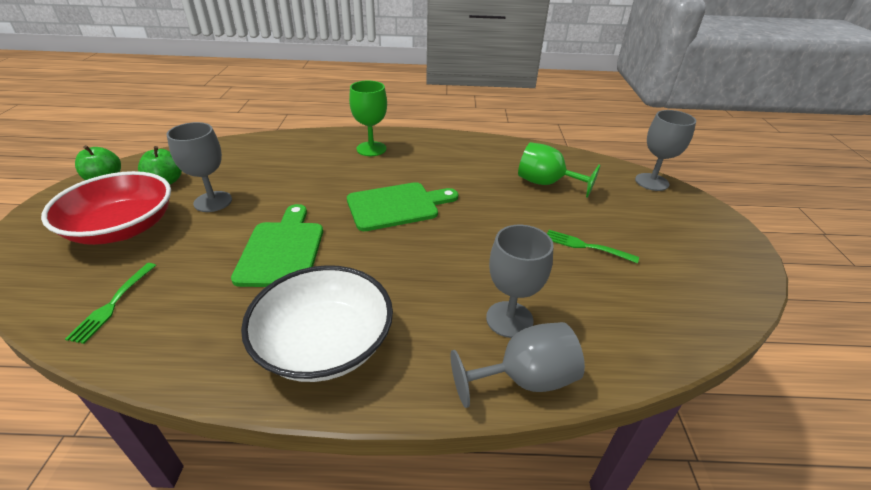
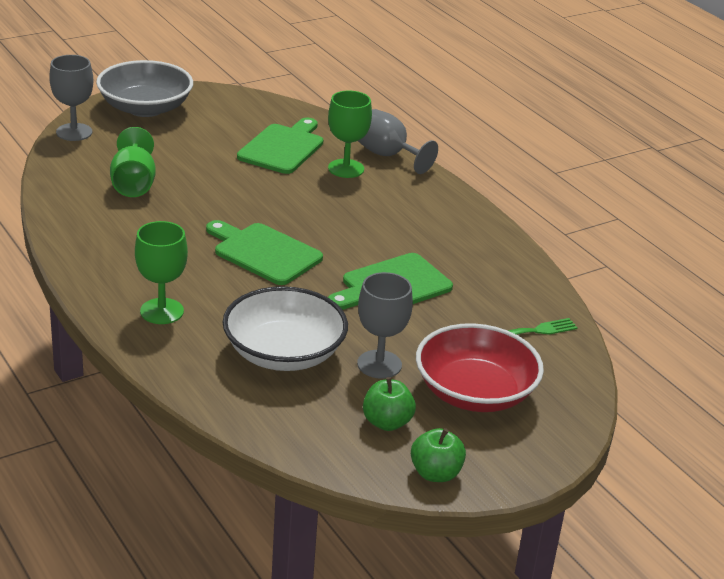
camera: 125 degrees left, 5 degrees down
(324, 344) = (448, 227): white bowl -> white bowl (284, 353)
(509, 319) = (346, 168): grey goblet -> green goblet
(582, 289) = (283, 147): none -> green cutting board
(586, 246) = (225, 152): green fork -> none
(701, 230) = (145, 108): none -> grey bowl

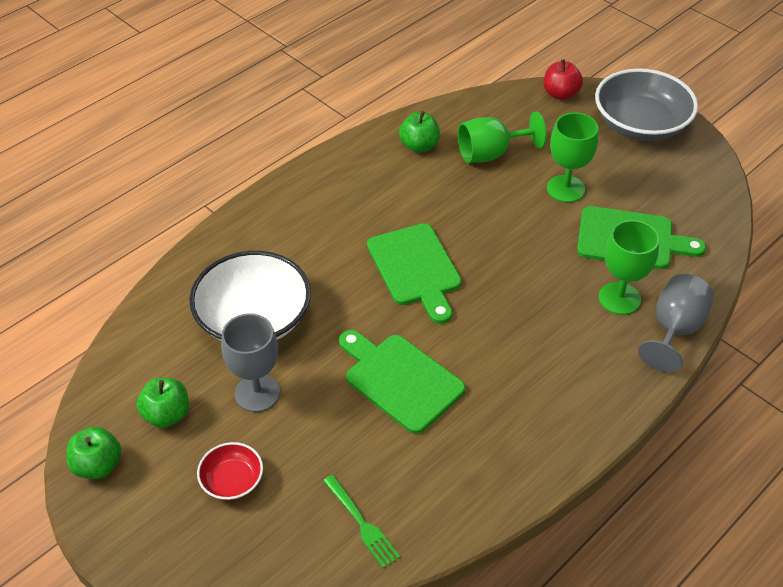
camera: 80 degrees right, 15 degrees up
(74, 132) = (560, 94): grey goblet -> red apple
(94, 218) = (419, 146): none -> green apple
(162, 311) = (290, 224): green goblet -> green goblet (565, 189)
(264, 253) = (416, 269): green cutting board -> green cutting board turned 135 degrees clockwise
(475, 392) = (232, 480): red bowl -> red bowl, size x0.49

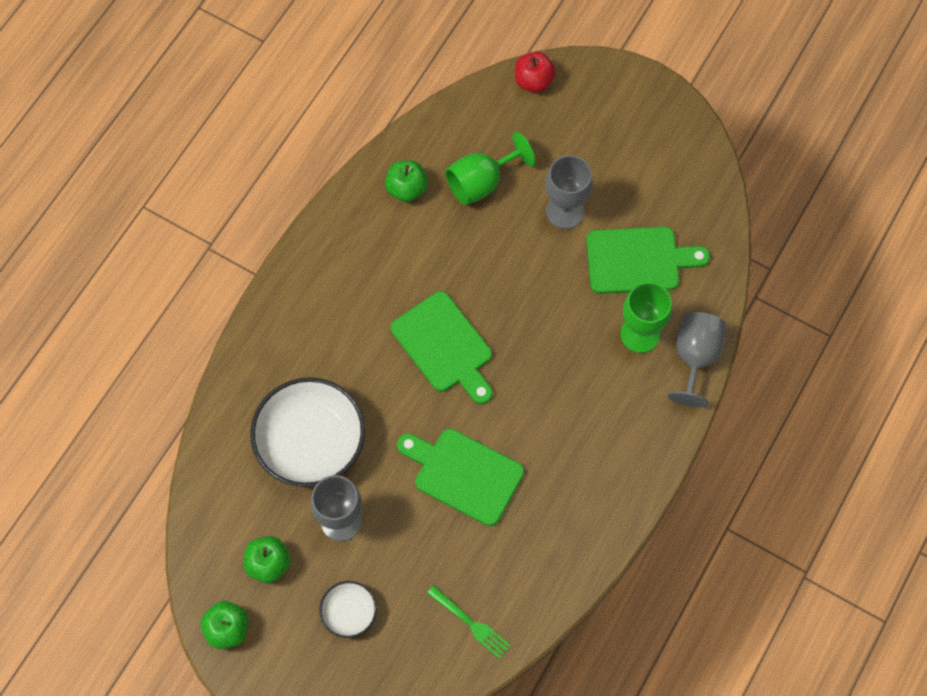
camera: 15 degrees left, 20 degrees up
(232, 480) = (349, 612): red bowl -> white bowl
(565, 189) = (565, 211): green goblet -> grey goblet
(640, 124) = (622, 106): grey bowl -> none

